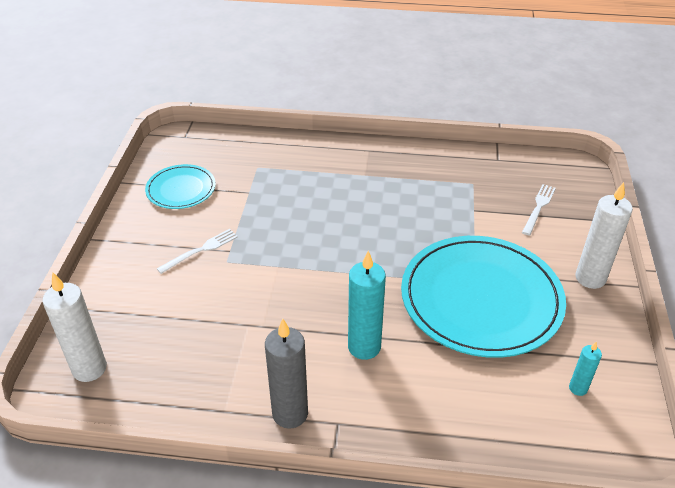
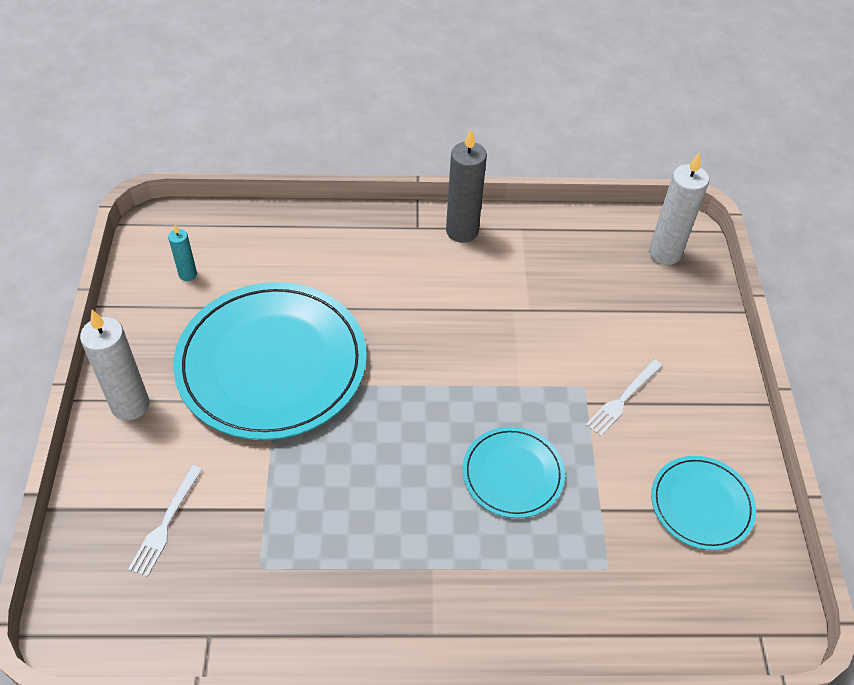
camera: 170 degrees right, 10 degrees up
(301, 214) = (513, 474): none -> turquoise plate
(364, 347) = (402, 296): turquoise candle -> none

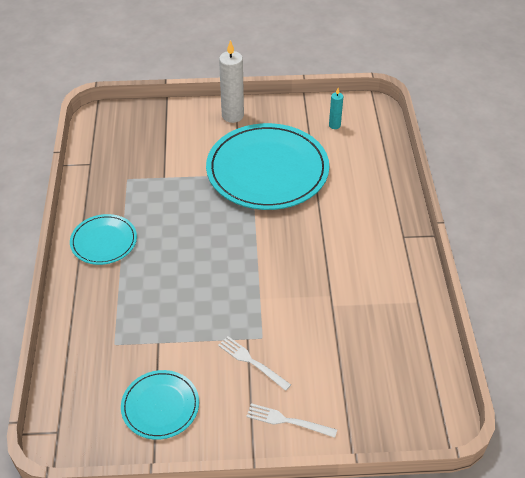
camera: 90 degrees right, 5 degrees down
(165, 524) = (156, 139): white fork -> white fork (288, 421)
(462, 231) = (405, 263): grey candle -> none
(513, 474) = (186, 293): turquoise plate -> turquoise plate (104, 241)
(664, 253) = (412, 405): white candle -> none

